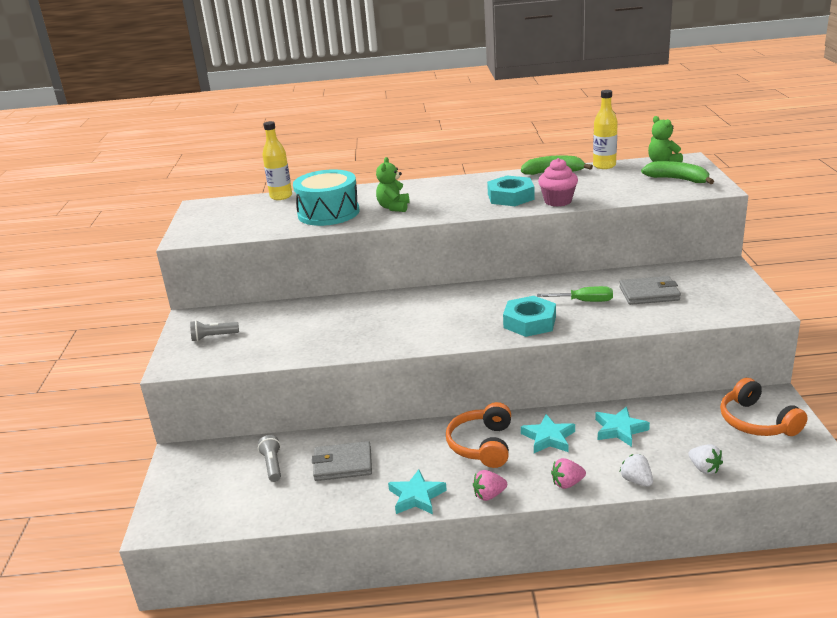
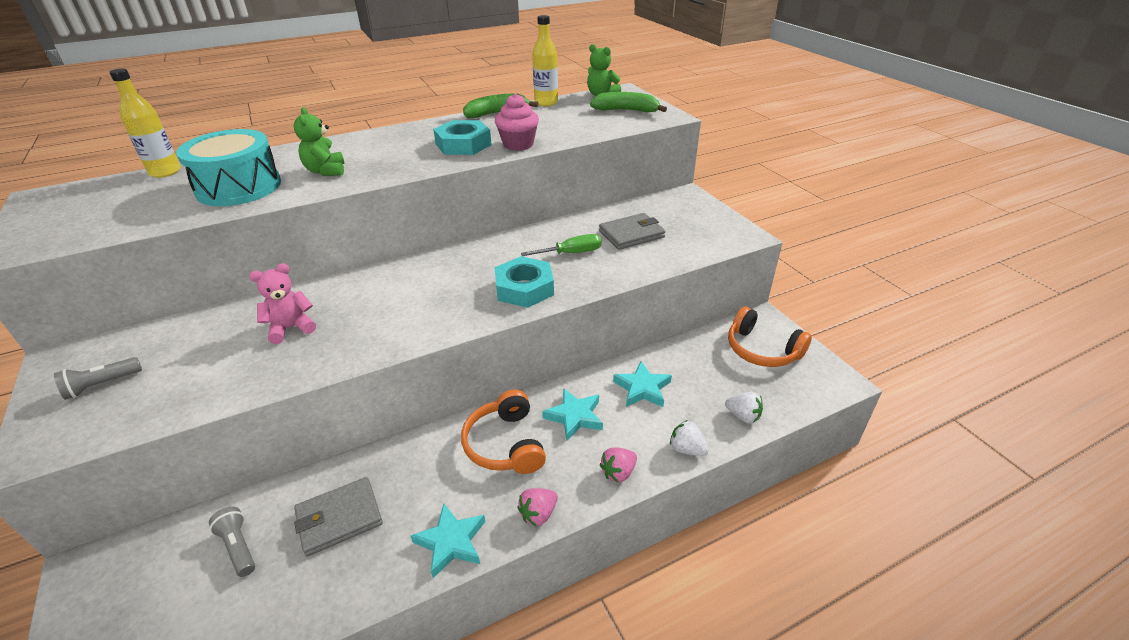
camera: 25 degrees left, 10 degrees up
(341, 322) = (291, 328): none -> pink teddy bear

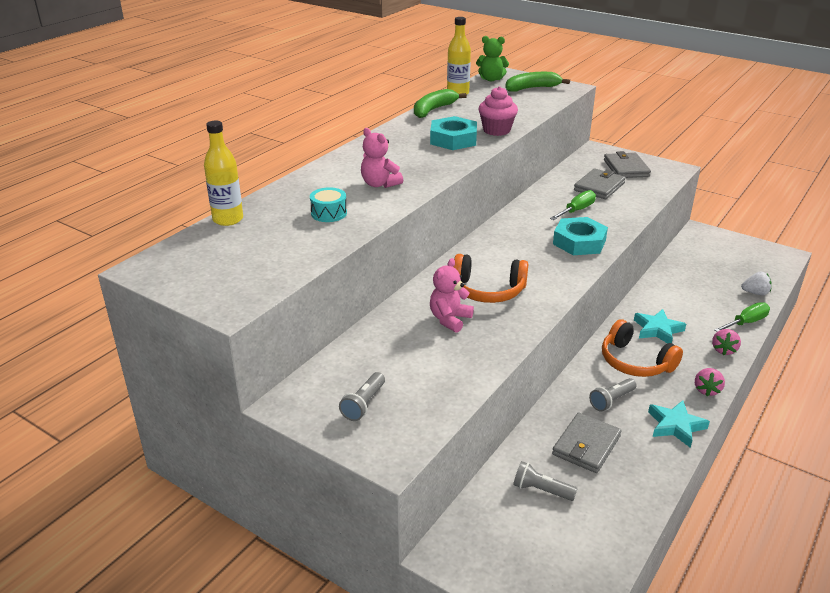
camera: 30 degrees left, 5 degrees down
(239, 187) = (329, 213): turquoise drum -> turquoise drum, size x0.46
(326, 171) = (379, 184): green teddy bear -> pink teddy bear
(427, 478) = (611, 400): none -> grey flashlight
(642, 388) = (678, 298): turquoise star -> none
(686, 449) = (746, 322): white strawberry -> green screwdriver
(689, 222) = (626, 168): none -> grey wallet
(762, 350) = (721, 251): orange headphones -> orange headphones (488, 290)

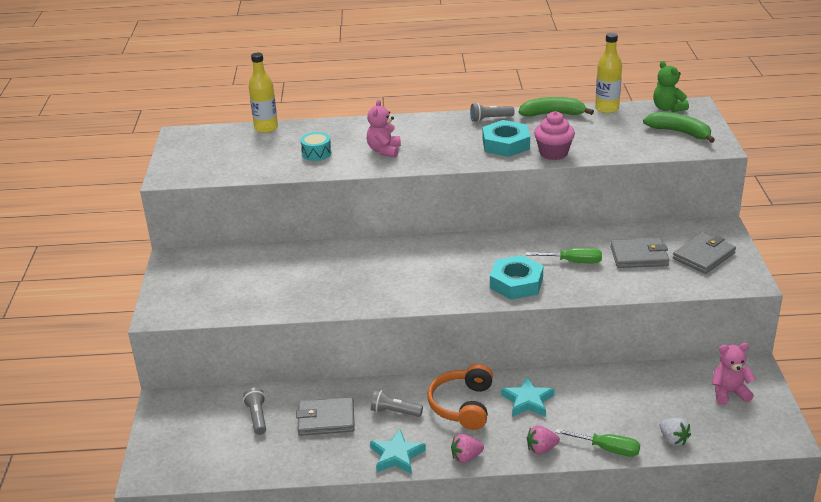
camera: 55 degrees right, 0 degrees up
(364, 404) = (198, 283): grey flashlight -> grey flashlight (490, 119)
(449, 319) = (327, 273): pink teddy bear -> pink teddy bear (729, 393)
(488, 290) = (385, 272): orange headphones -> none

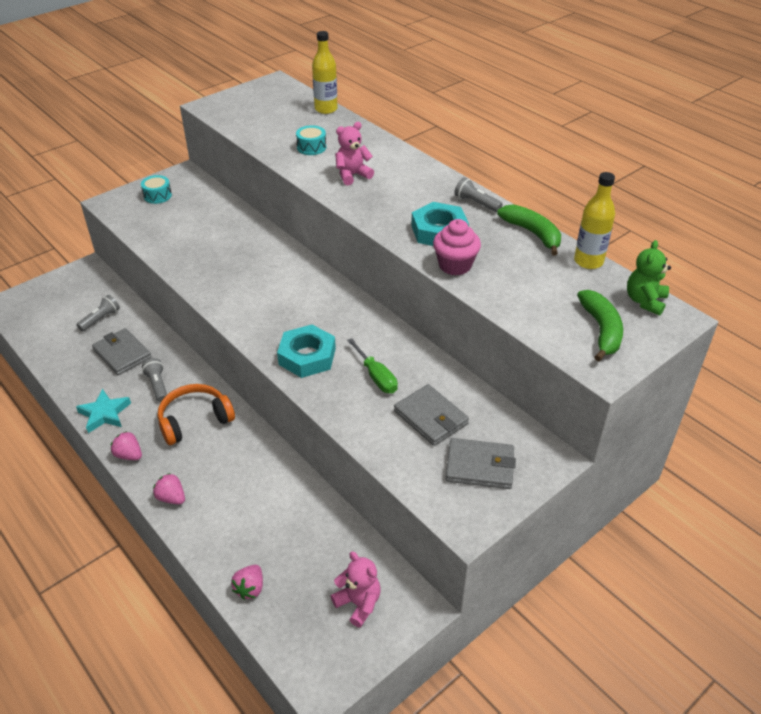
camera: 50 degrees right, 10 degrees up
(189, 284) = (157, 196): none -> turquoise drum
(528, 401) = (231, 458): turquoise star -> none
(607, 449) = (202, 544): green screwdriver -> none
(673, 439) = (250, 588): white strawberry -> pink strawberry

